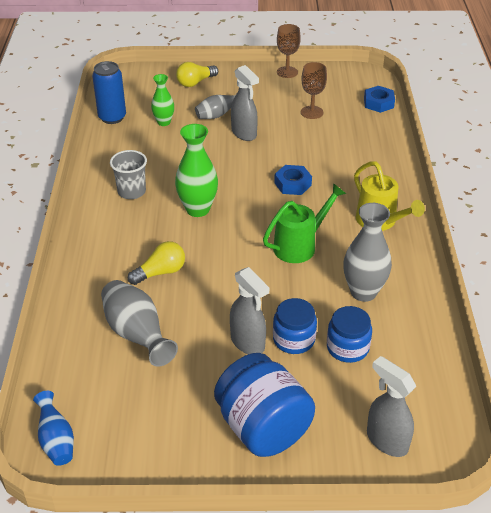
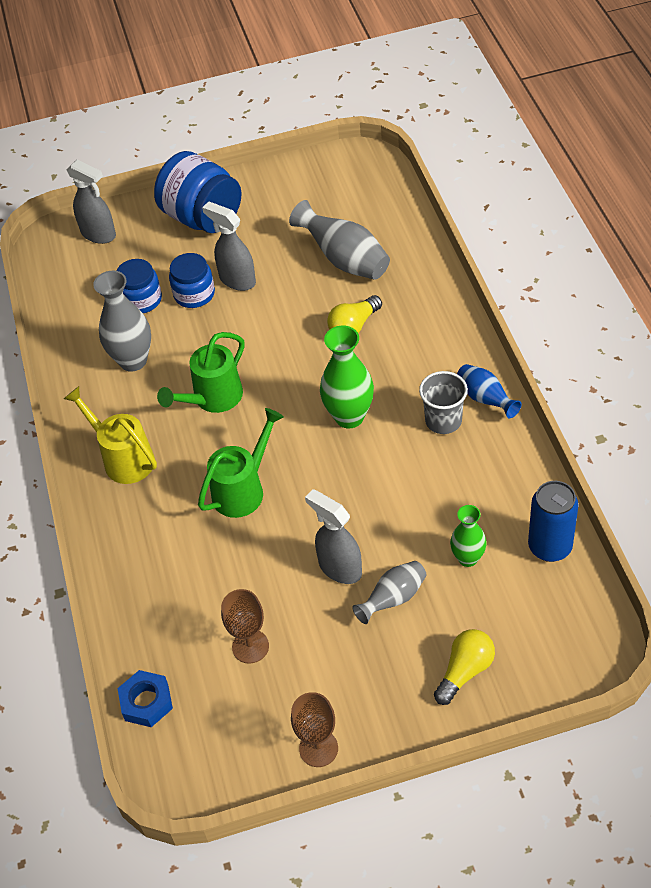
camera: 170 degrees right, 10 degrees up
(56, 440) = (365, 167): blue vase -> blue vase (485, 399)
(292, 184) = (243, 489): blue nut -> green watering can

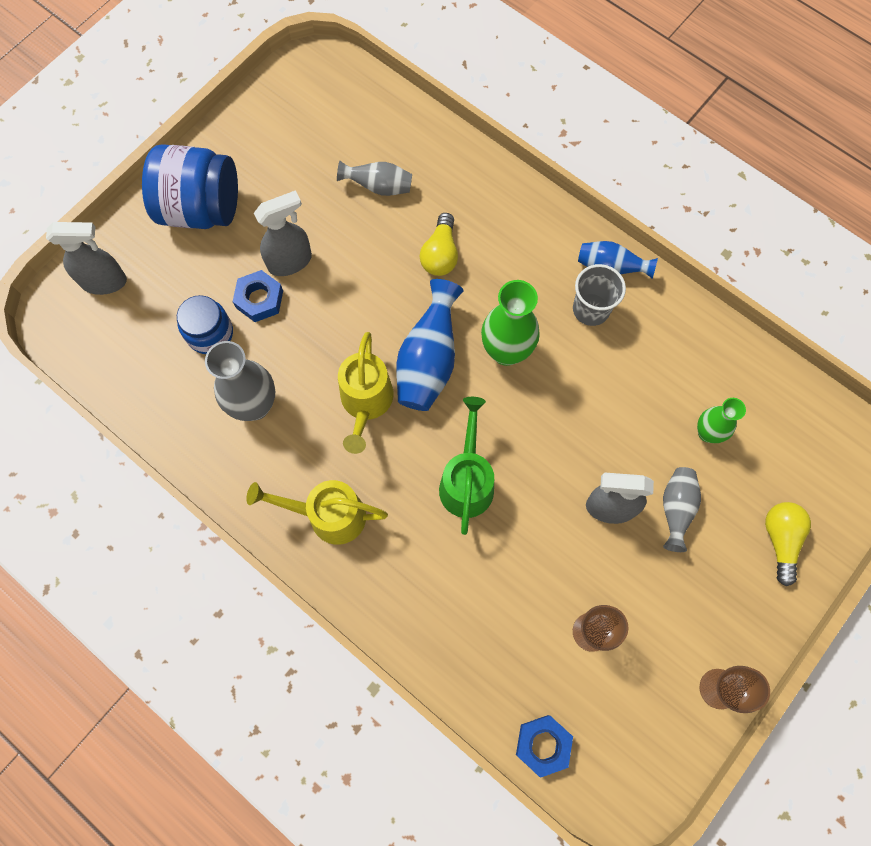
camera: 40 degrees left, 20 degrees up
(194, 294) = (259, 299): blue jar -> blue nut
(212, 399) = (366, 404): green watering can -> yellow watering can
(237, 280) = (290, 261): grey spray bottle -> grey spray bottle turned 150 degrees clockwise
(283, 394) = (428, 361): none -> blue vase
(344, 260) = (379, 186): grey vase -> grey vase, size x0.62
(550, 547) = (763, 382): blue can -> none

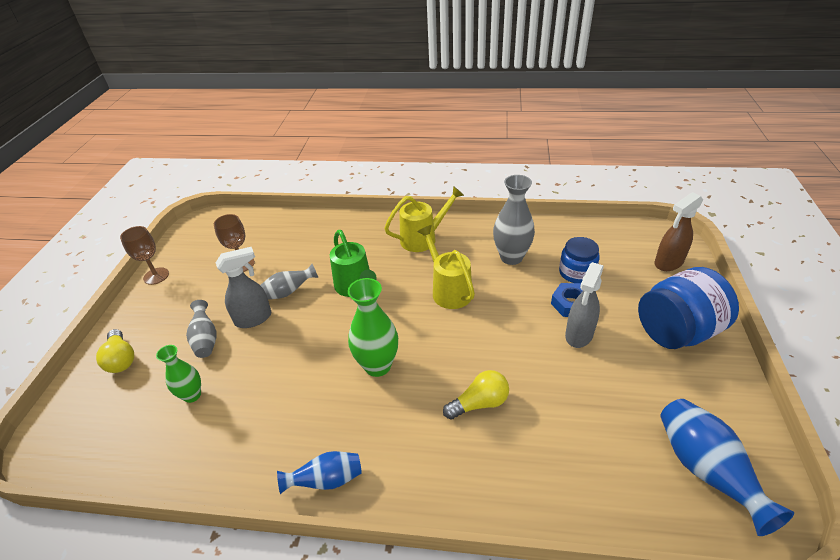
camera: 150 degrees right, 30 degrees down
(105, 282) = (668, 263): grey spray bottle -> brown spray bottle
(379, 186) = (578, 427): grey vase -> grey vase (288, 292)
(428, 361) = (428, 331): blue vase -> blue vase (705, 470)
(440, 254) = (479, 403): yellow light bulb -> yellow light bulb turned 90 degrees clockwise
(543, 745) = (251, 220): blue nut -> none
(591, 309) = (327, 433): grey cup -> none

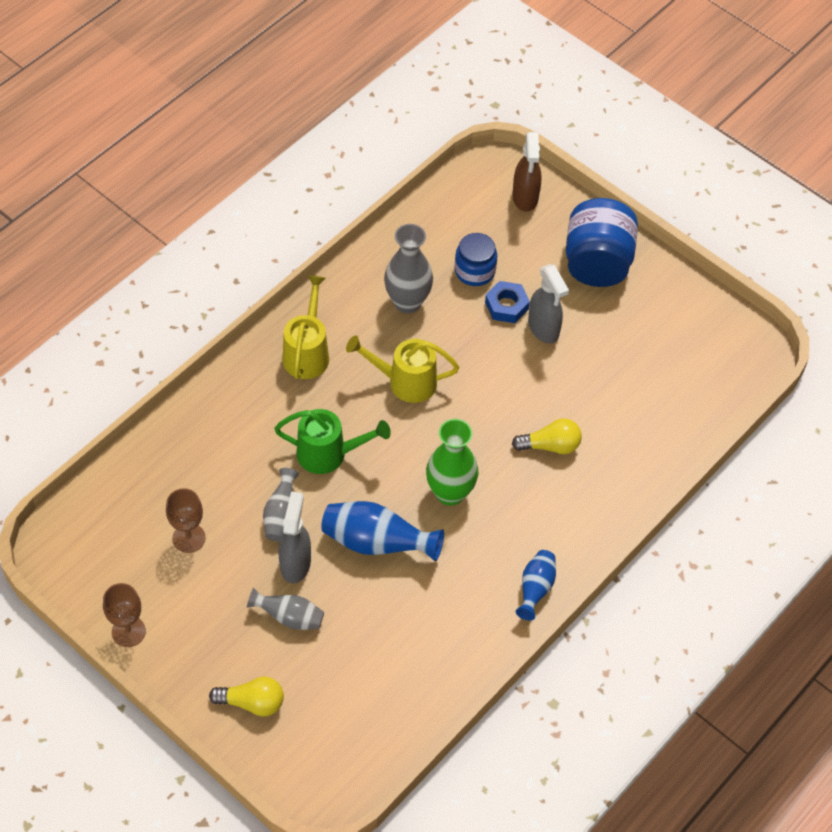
camera: 60 degrees left, 15 degrees up
(192, 395) = (360, 654): green vase -> none
(479, 403) = (550, 445): yellow light bulb -> yellow light bulb turned 75 degrees clockwise
(705, 470) = (710, 356): blue vase -> blue vase (377, 543)

